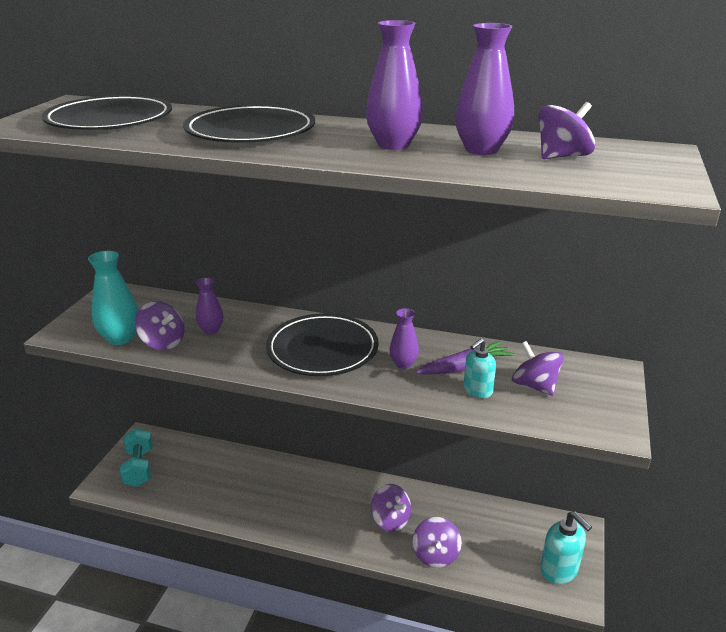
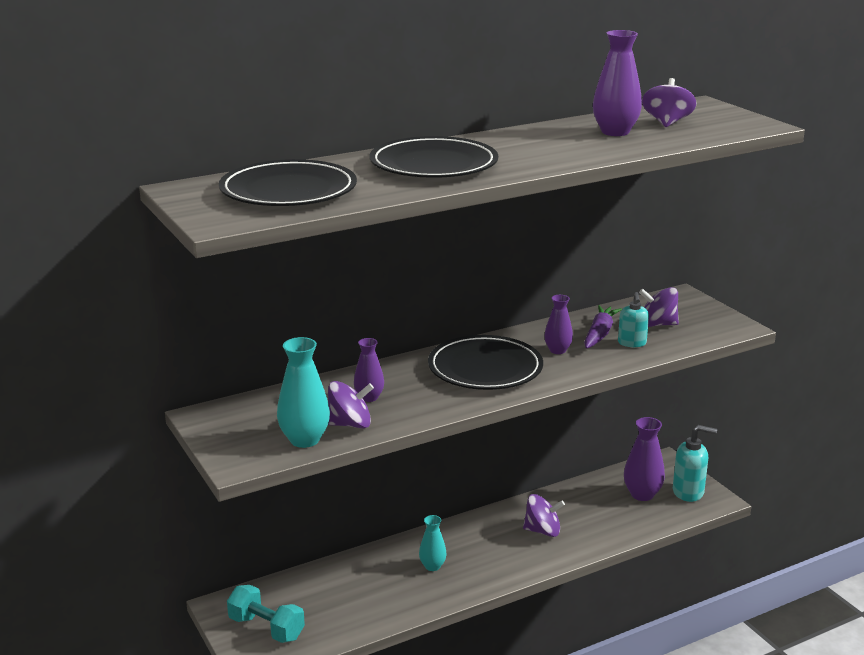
camera: 45 degrees left, 5 degrees down
(281, 494) = (432, 566): none -> turquoise vase
(393, 145) = (557, 144): purple vase -> purple vase (642, 494)
(435, 555) = (605, 531): purple spinning top -> none

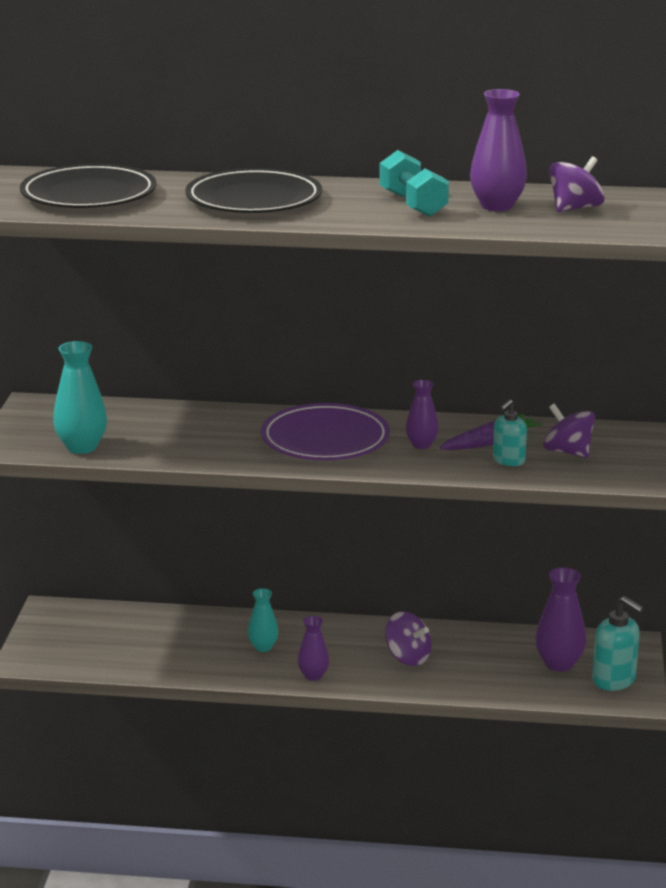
camera: 35 degrees right, 0 degrees up
(266, 628) = (64, 640): turquoise dumbbell -> turquoise dumbbell (413, 204)
(350, 424) = (135, 447): purple spinning top -> none
(369, 397) = (184, 431): purple vase -> purple vase (313, 675)
(485, 368) = (325, 439): black plate -> purple plate

